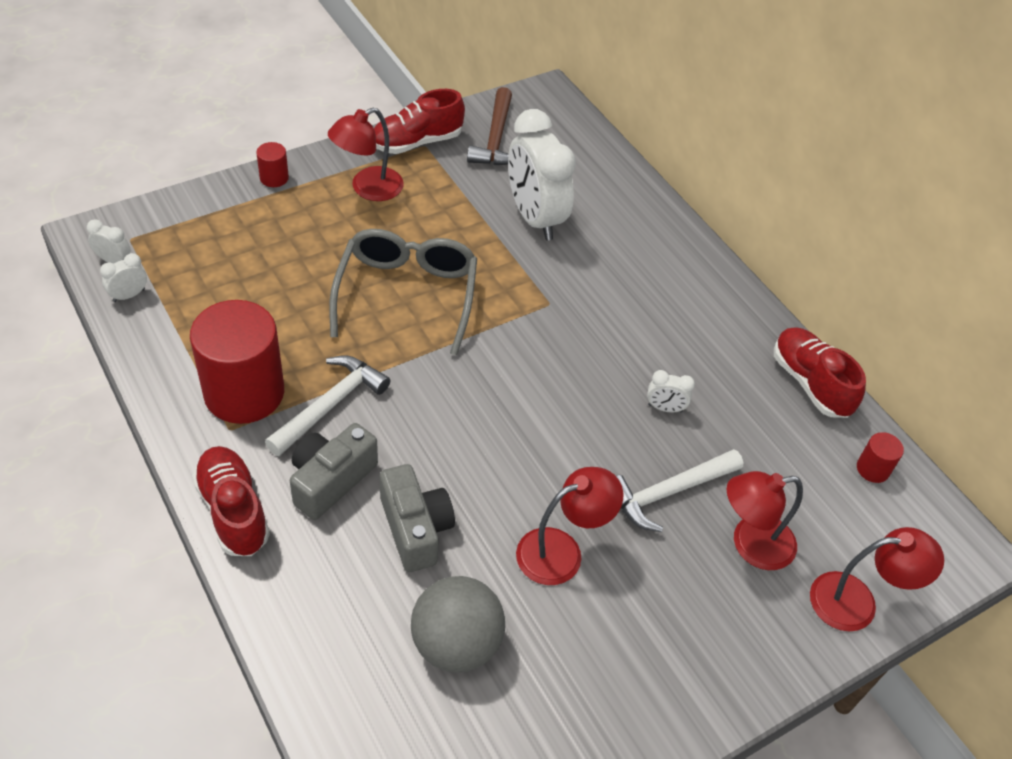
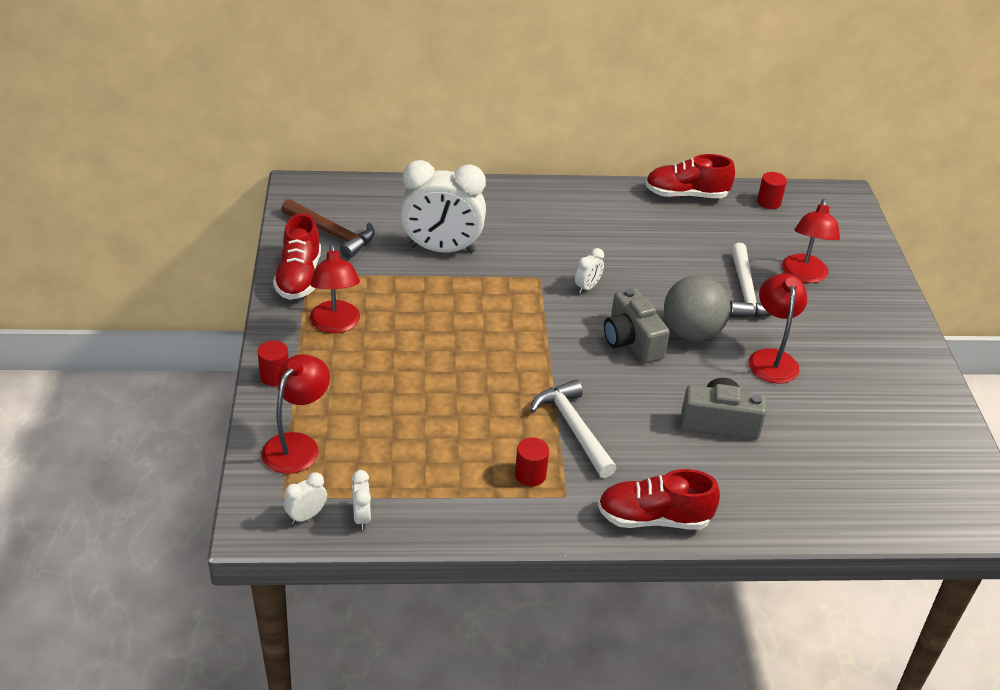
camera: 60 degrees left, 10 degrees down
(244, 393) = (530, 475): red cylinder -> red cylinder, size x0.42
(330, 480) = (651, 453): grey camera -> grey camera (631, 341)
(407, 294) = (479, 346): grey glasses -> none
(456, 644) = (827, 437): grey ball -> grey ball (691, 332)
(665, 408) = (672, 264): white clock -> white clock (587, 287)
(857, 602) = (863, 253): red lamp -> red lamp (297, 445)

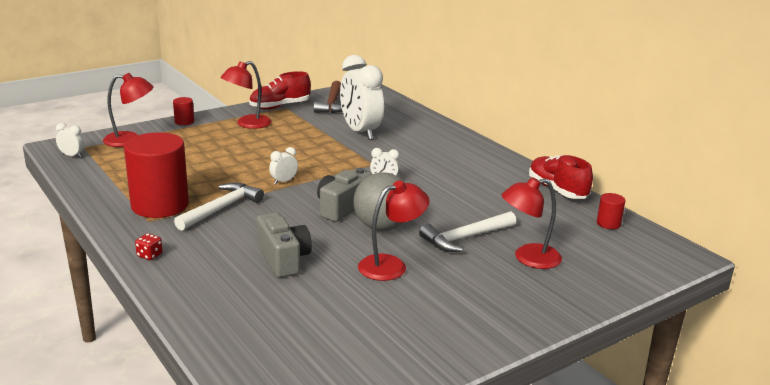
camera: 60 degrees right, 15 degrees down
(361, 517) = (81, 169): white clock -> white clock (284, 181)
(530, 475) = (160, 205): red cylinder -> red cylinder, size x2.36
(653, 518) = (149, 255): red shoe -> red dice

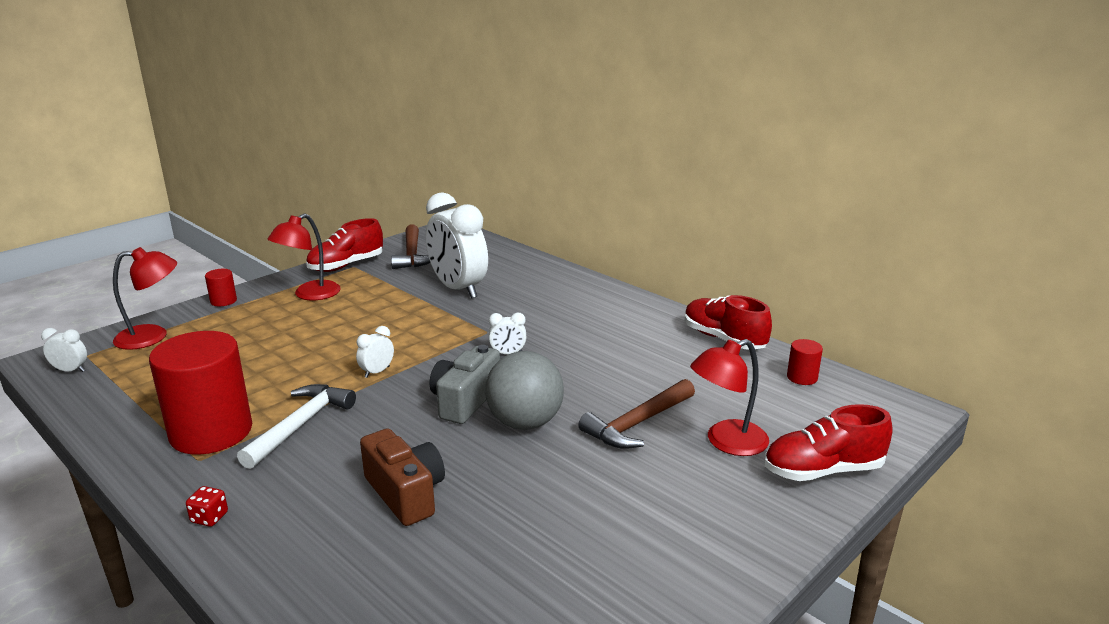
camera: 10 degrees left, 0 degrees up
(283, 259) = (405, 493): grey camera -> brown camera
(391, 265) = (555, 481): red lamp -> none
(465, 238) = (637, 424): white hammer -> brown hammer
(594, 285) = (822, 470): none -> red shoe

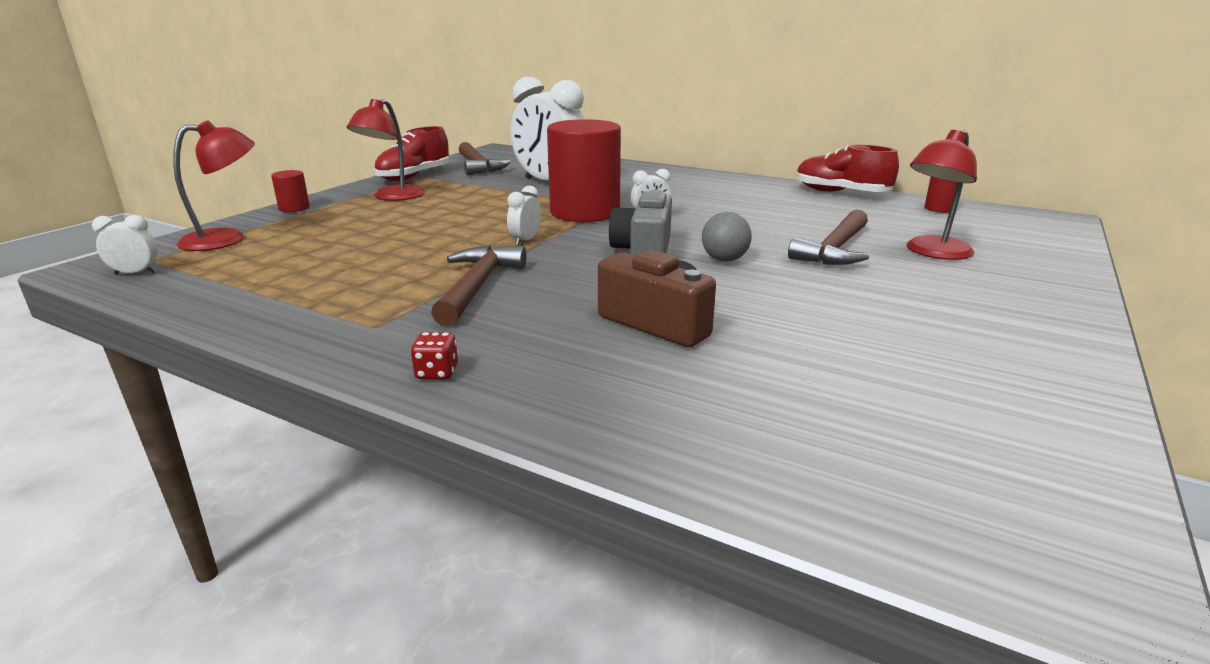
camera: 15 degrees left, 0 degrees up
(211, 432) = (371, 303): red cylinder -> red cylinder (585, 212)
(300, 425) = (477, 286): white hammer -> brown hammer
(525, 422) = (724, 260): grey ball -> grey ball, size x0.57
(822, 470) = (1041, 261): red shoe -> none

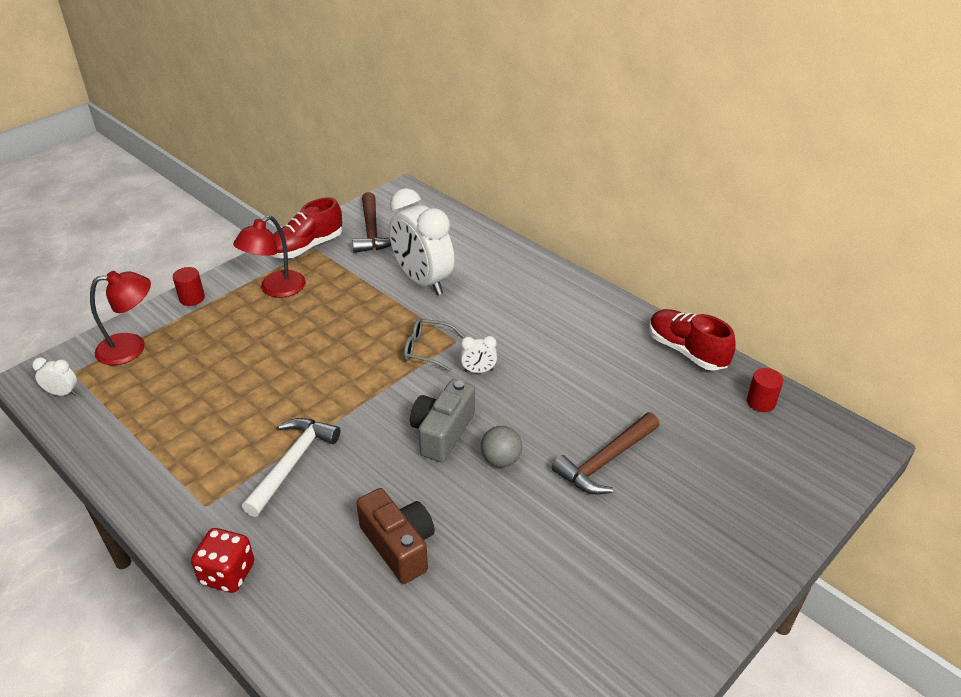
camera: 15 degrees right, 15 degrees up
(437, 373) = (227, 574): red dice -> red dice, size x1.76
(477, 286) = (292, 463): brown hammer -> white hammer
(525, 241) = (355, 395): white clock -> none
(585, 212) = (427, 349): red cylinder -> grey glasses
(933, 253) = (688, 484): red lamp -> none

